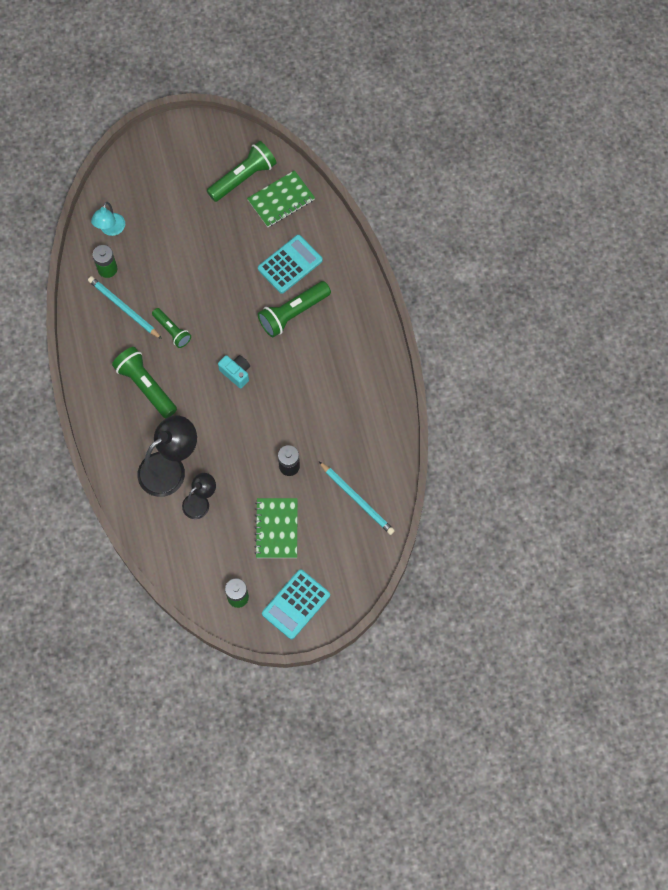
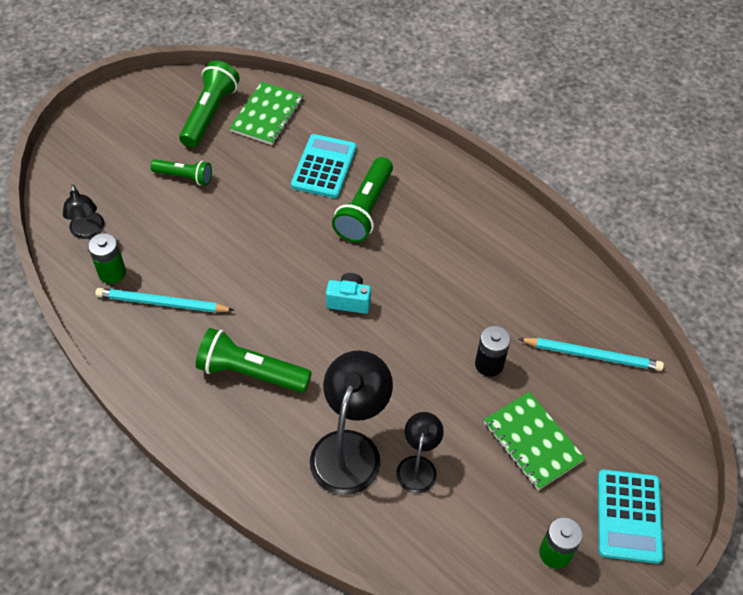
camera: 35 degrees left, 15 degrees down
(110, 229) = (88, 231): turquoise lamp -> black lamp
(172, 331) = (239, 297): green flashlight -> green flashlight (184, 177)

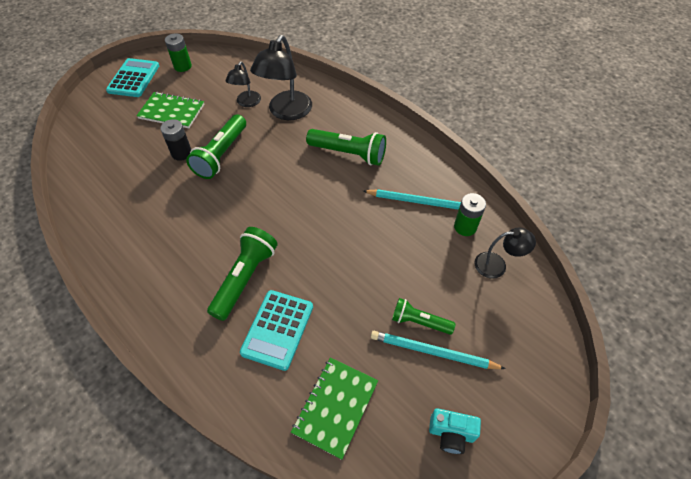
camera: 175 degrees left, 0 degrees up
(88, 231) = (497, 265): black lamp -> black lamp turned 105 degrees clockwise
(209, 114) = (403, 411): green flashlight -> green flashlight (221, 154)
(349, 300) = (273, 198): turquoise camera -> turquoise camera (451, 434)
(533, 441) = (171, 111): green notebook -> green notebook turned 45 degrees counterclockwise
(592, 355) = (106, 156): turquoise pencil -> turquoise pencil (433, 352)

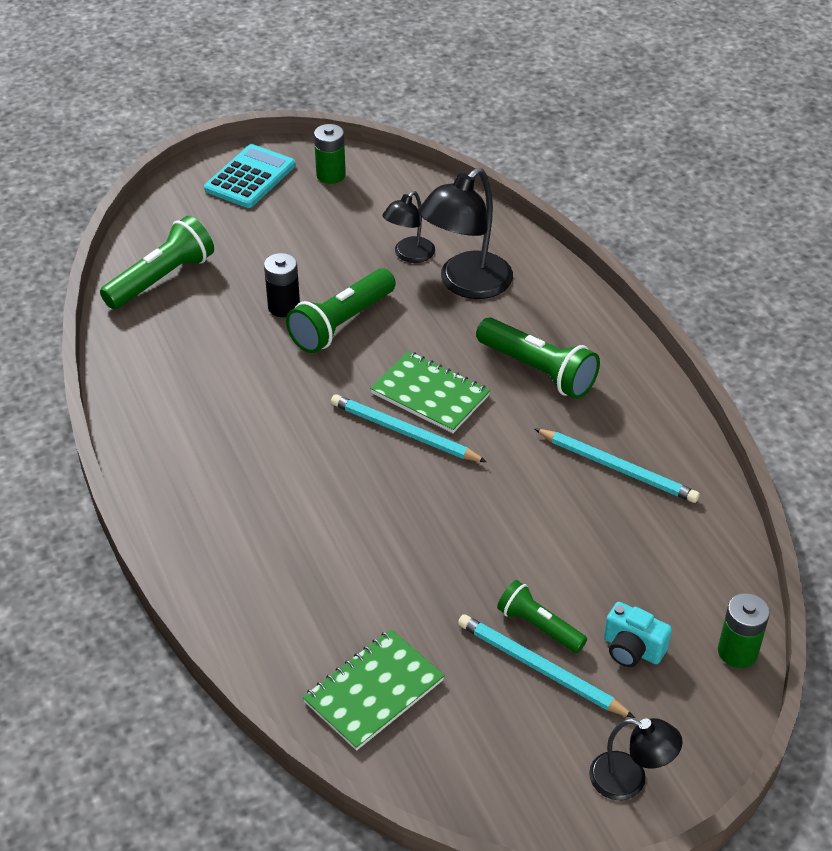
camera: 20 degrees right, 10 degrees down
(171, 111) = (290, 242): green notebook -> green notebook (430, 394)
(245, 278) = (313, 501): green flashlight -> green flashlight (161, 279)
(277, 329) = (333, 577): turquoise calculator -> none
(285, 215) = (404, 432): none -> turquoise pencil
(451, 434) = (518, 770): turquoise camera -> turquoise camera (632, 649)
(465, 227) = (673, 522): green battery -> green battery (737, 652)
(497, 265) = (696, 588): black lamp -> black lamp (629, 780)

